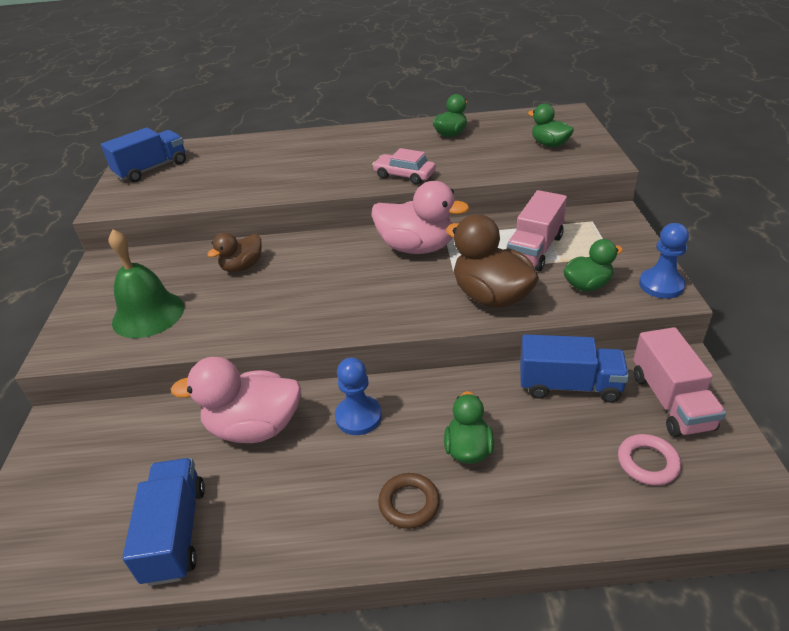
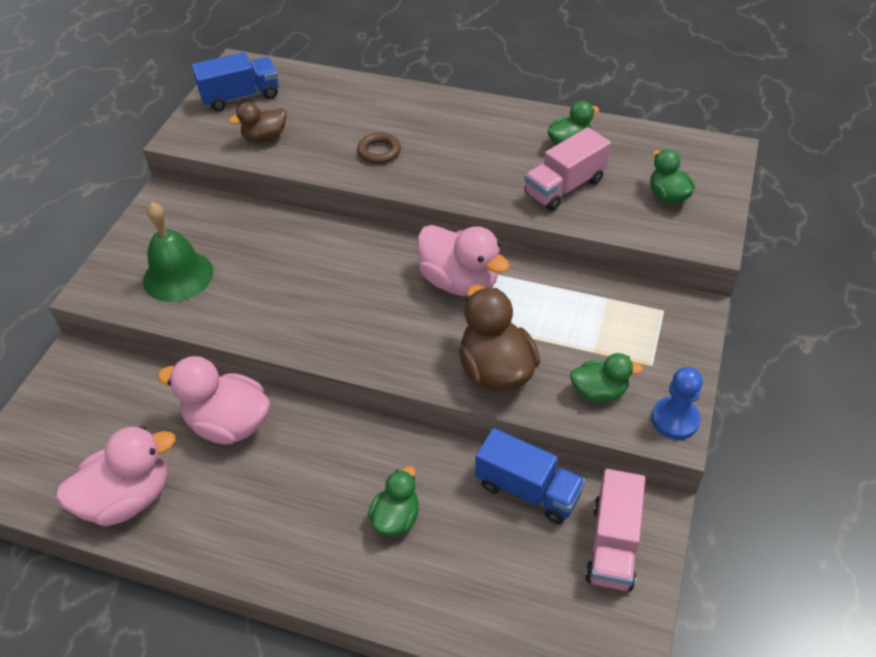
camera: 20 degrees right, 10 degrees up
(176, 533) = (128, 498): blue truck -> pink duck
(242, 267) = (283, 247): brown duck -> brown duck (264, 137)
(358, 417) = (320, 447): blue pawn -> none
(404, 175) = (483, 191): pink car -> none
(409, 503) = (318, 548): brown ring -> brown ring (379, 151)
(534, 249) = (576, 327): pink truck -> pink truck (564, 187)
(647, 462) = (546, 595): pink ring -> none

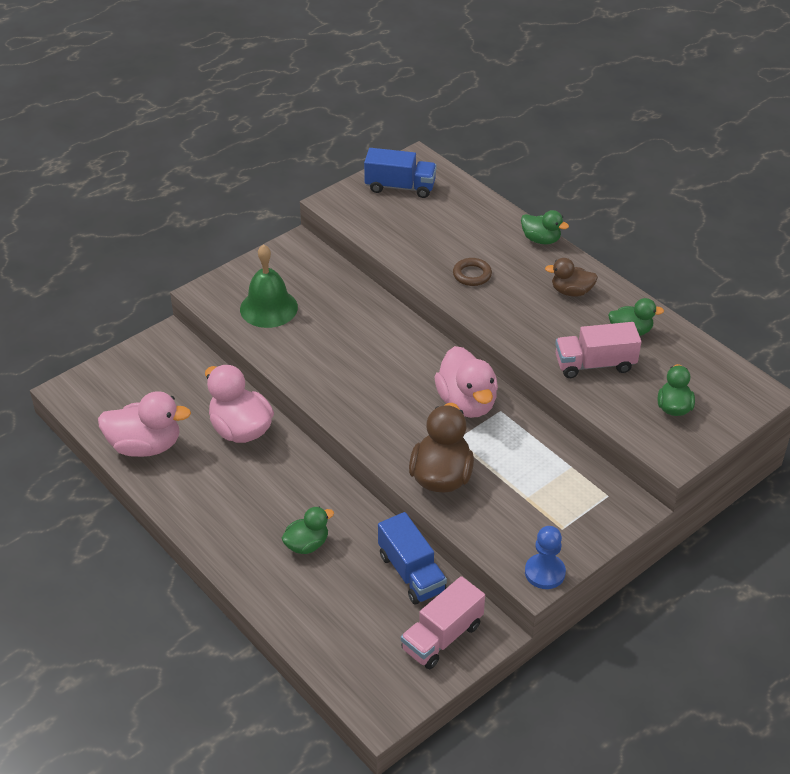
camera: 30 degrees right, 5 degrees down
(264, 137) = (394, 228): brown duck -> brown duck (571, 291)
(599, 392) = (505, 527): green duck -> green duck (541, 240)

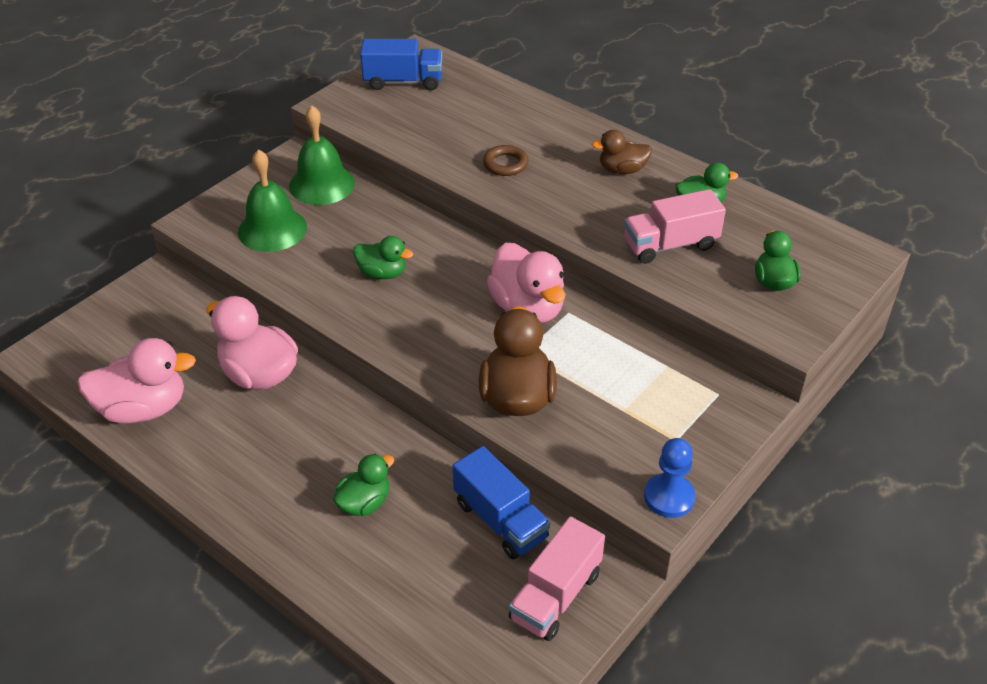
camera: 10 degrees left, 0 degrees up
(316, 272) = (322, 184): none -> green bell
(541, 240) = (574, 120): green duck -> green duck (382, 273)

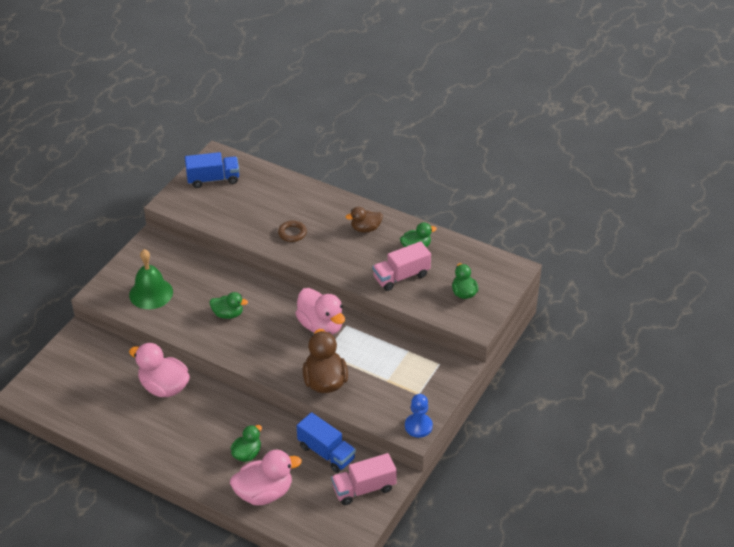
camera: 10 degrees left, 0 degrees up
(143, 409) = (100, 417): pink duck -> pink duck (264, 493)
(322, 184) = (174, 258): green bell -> none
(555, 596) = (364, 488): pink truck -> pink truck turned 45 degrees clockwise

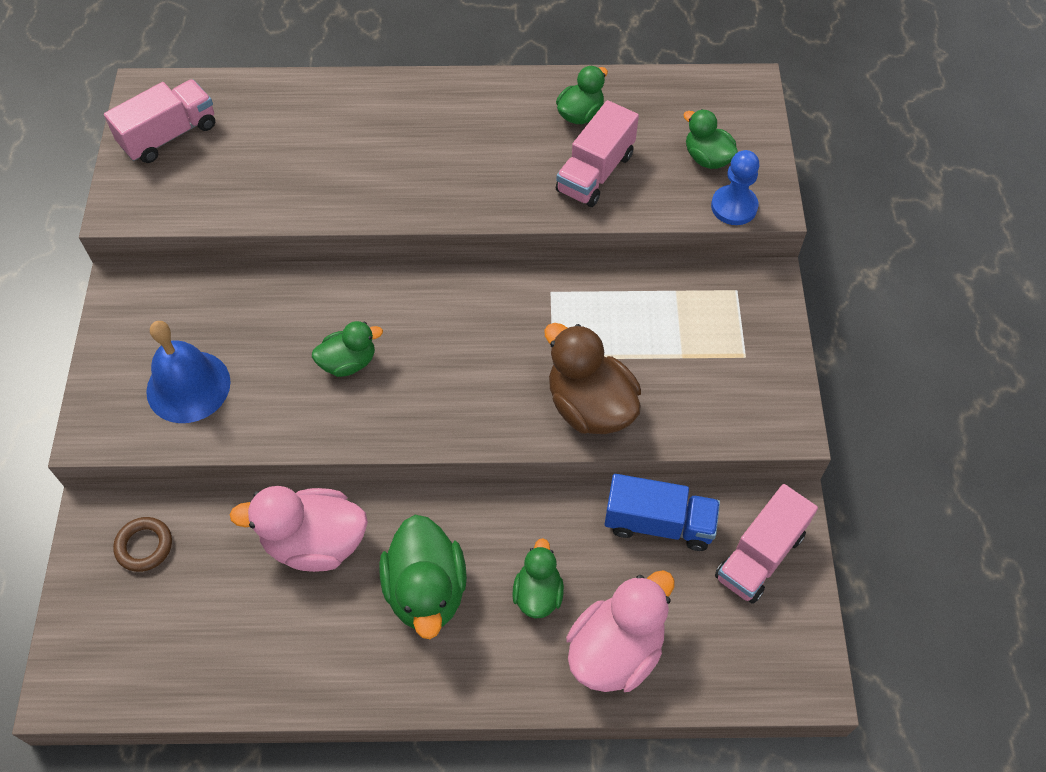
camera: 30 degrees left, 15 degrees up
(151, 293) = (188, 386): green bell -> blue bell
(198, 429) = (426, 591): none -> green duck
(213, 179) = (169, 135): blue truck -> pink truck
(292, 233) = (370, 174): brown ring -> brown ring (144, 546)
(321, 326) = (513, 311): pink duck -> none
(365, 228) = (481, 116): brown duck -> none
(418, 426) = (786, 411): blue pawn -> blue pawn (734, 206)

